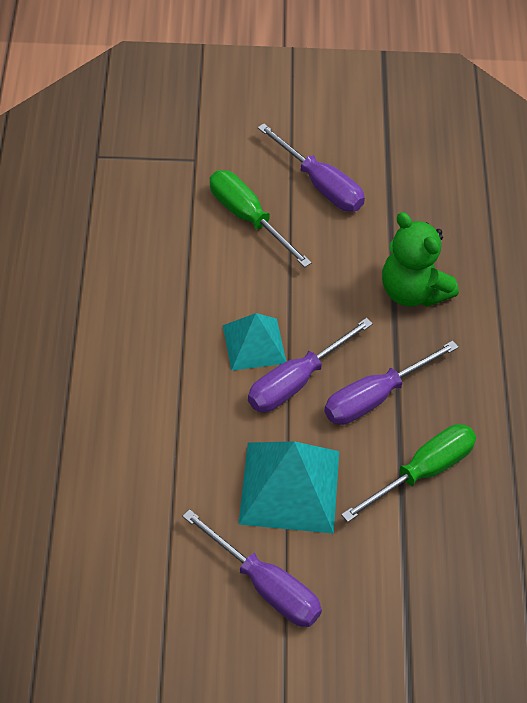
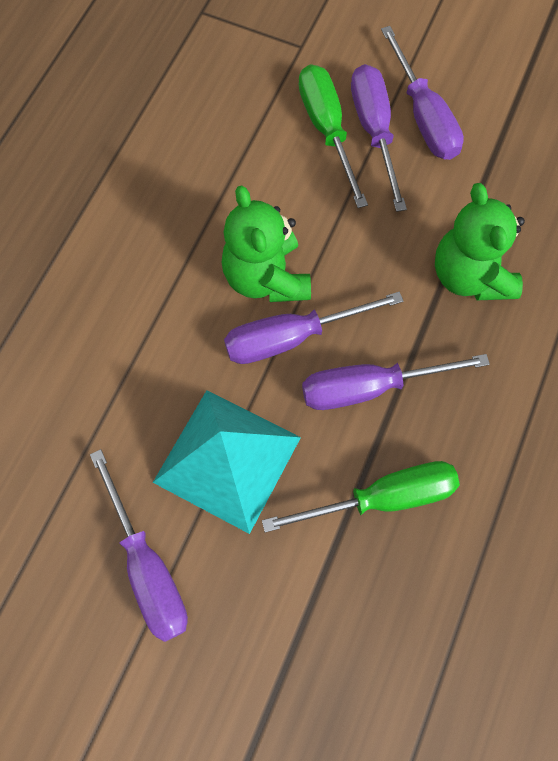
camera: 25 degrees right, 15 degrees up
(254, 344) = (266, 277): turquoise pyramid -> green teddy bear
(287, 208) = (374, 131): none -> purple screwdriver

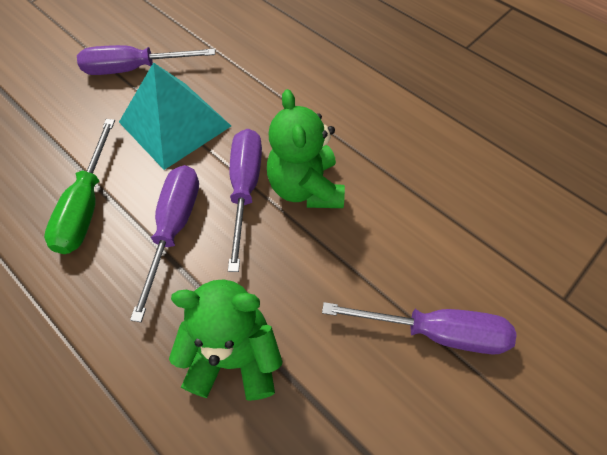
camera: 110 degrees right, 10 degrees down
(266, 277) = (306, 188): green teddy bear -> green teddy bear turned 105 degrees counterclockwise
(327, 130) = (447, 286): green screwdriver -> none
(423, 116) = (444, 394): purple screwdriver -> none

